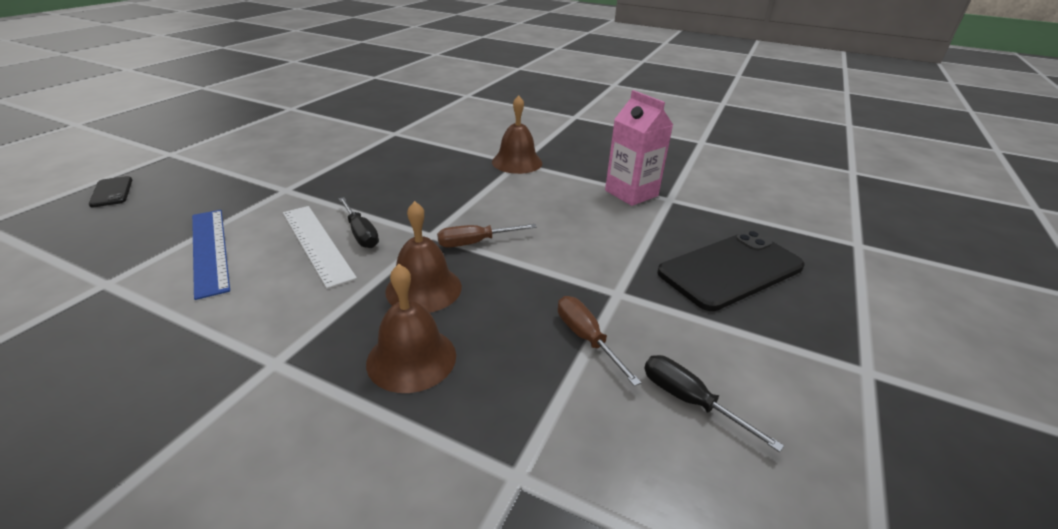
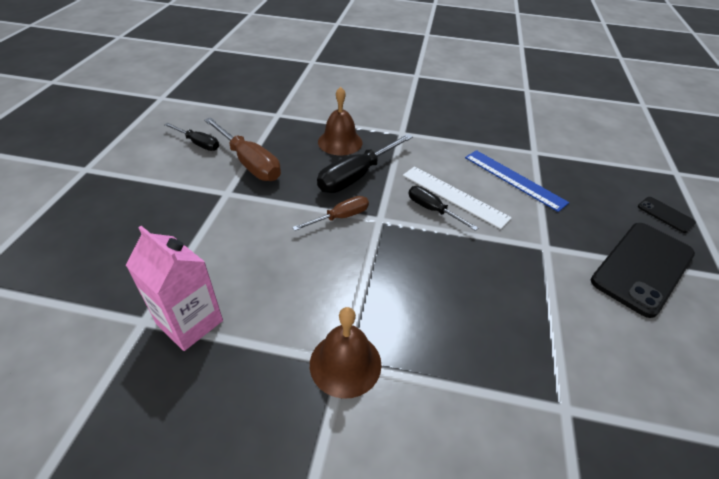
camera: 165 degrees right, 10 degrees up
(423, 288) = (356, 176): brown bell -> black screwdriver
(586, 338) = (249, 163): brown screwdriver -> brown screwdriver, size x1.71
(730, 270) = (127, 227): black phone -> black phone (642, 267)

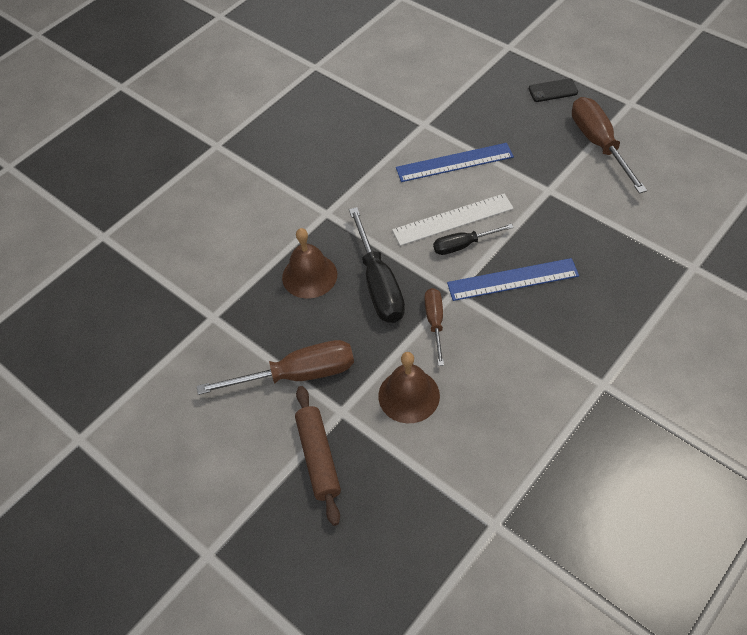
camera: 55 degrees left, 10 degrees up
(180, 194) = (318, 458): none -> brown rolling pin
(190, 322) = (513, 486): pink carton -> none
(198, 144) = (226, 418): black screwdriver -> none
(345, 363) = (605, 383): brown bell -> brown bell (409, 395)
(421, 252) = (512, 279): none -> blue ruler
(642, 267) = (599, 144): black phone -> brown screwdriver

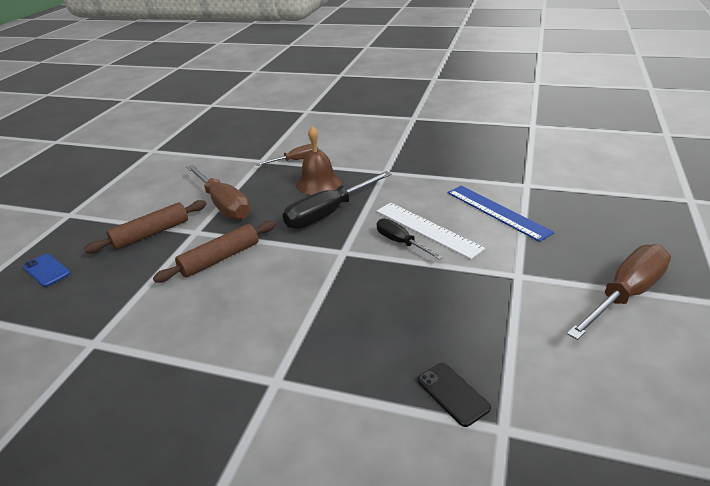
camera: 65 degrees right, 20 degrees down
(335, 577) = (46, 270): none -> blue phone
(409, 395) = (220, 258): brown bell -> brown rolling pin
(435, 322) = (303, 251): brown screwdriver -> brown screwdriver (296, 160)
(512, 279) = (379, 282): blue ruler -> none
(553, 90) = (666, 242): black phone -> black phone (453, 394)

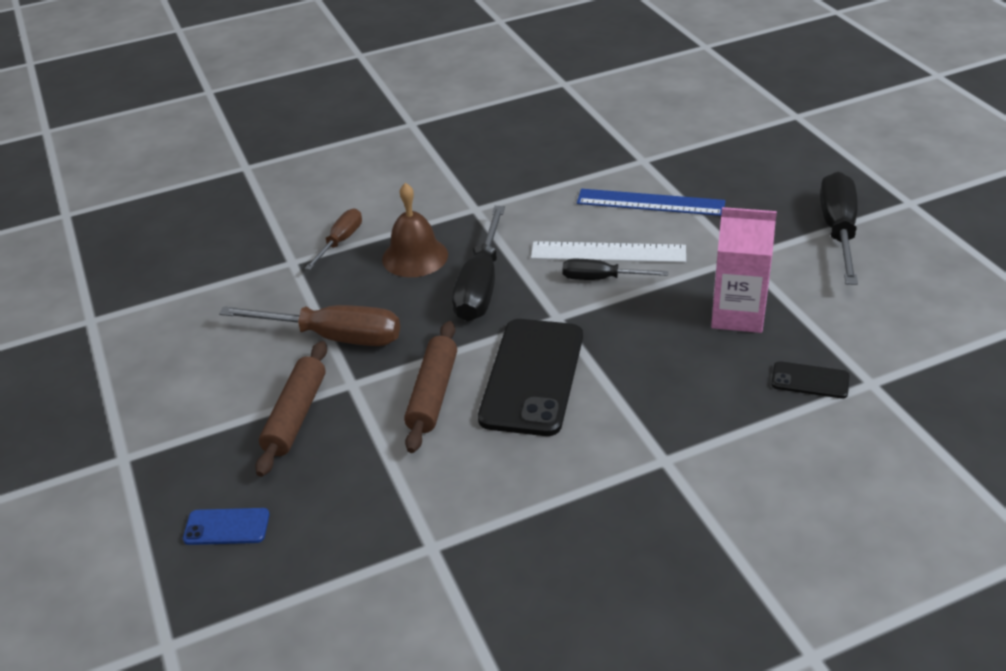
camera: 40 degrees left, 5 degrees up
(280, 279) = (532, 377): none -> black phone
(461, 313) = (737, 315): none -> pink carton
(625, 294) = (838, 231): brown screwdriver -> black screwdriver

